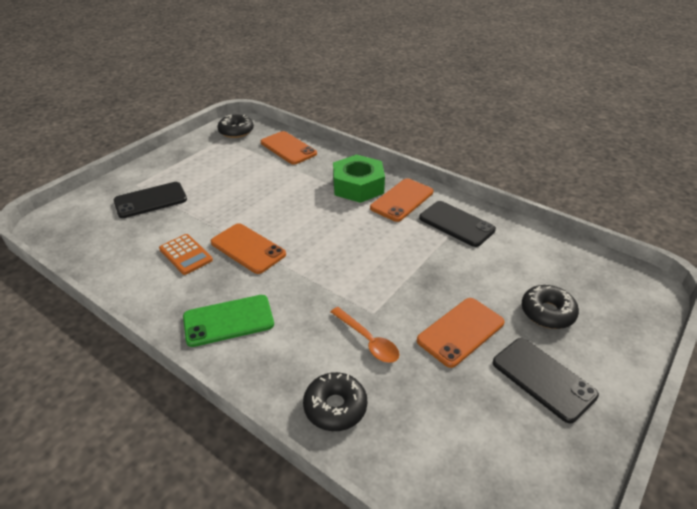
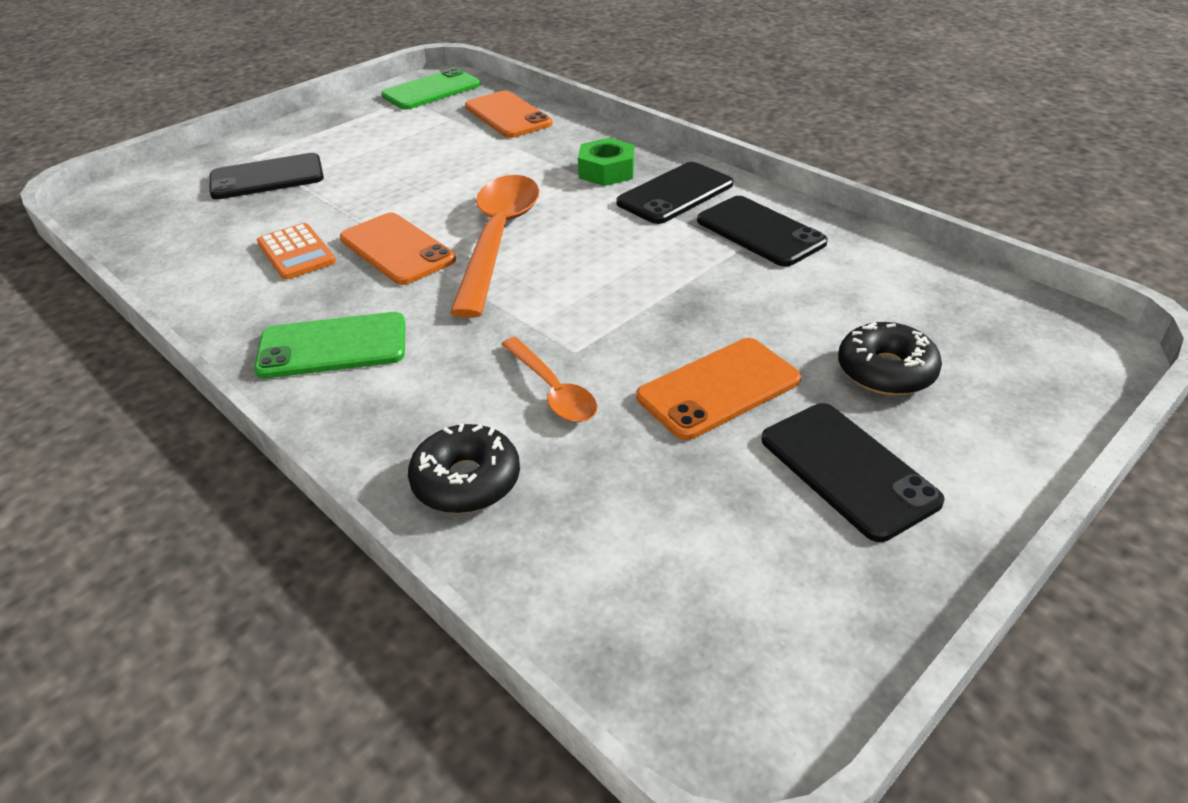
camera: 10 degrees right, 0 degrees up
(236, 131) = (431, 90): black donut -> green phone
(307, 238) = (498, 239): none -> orange spoon
(358, 186) = (606, 171): green nut -> green nut, size x0.64
(402, 200) = (675, 194): orange phone -> black phone

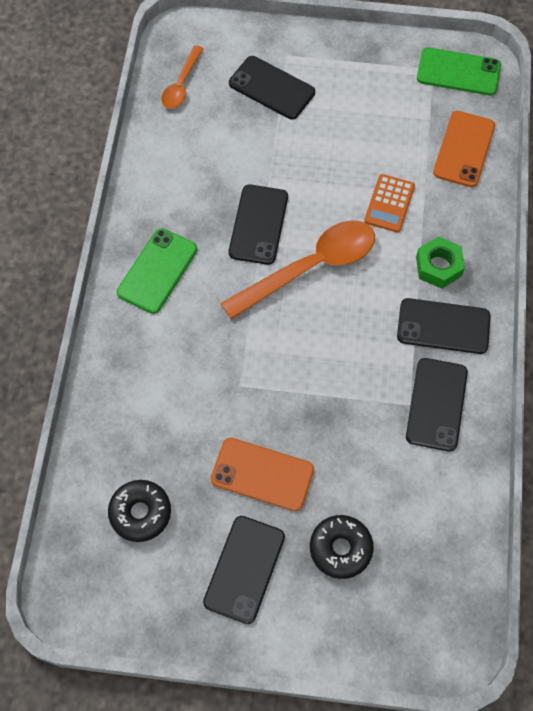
camera: 50 degrees right, 25 degrees up
(296, 252) = (215, 178): orange calculator -> orange calculator (389, 203)
(333, 346) = (157, 271): green phone -> green phone turned 75 degrees clockwise
(397, 249) = (258, 224): orange phone -> black phone
(466, 481) = (116, 408): black donut -> black donut (140, 513)
(552, 390) = (202, 398): orange spoon -> orange spoon (181, 84)

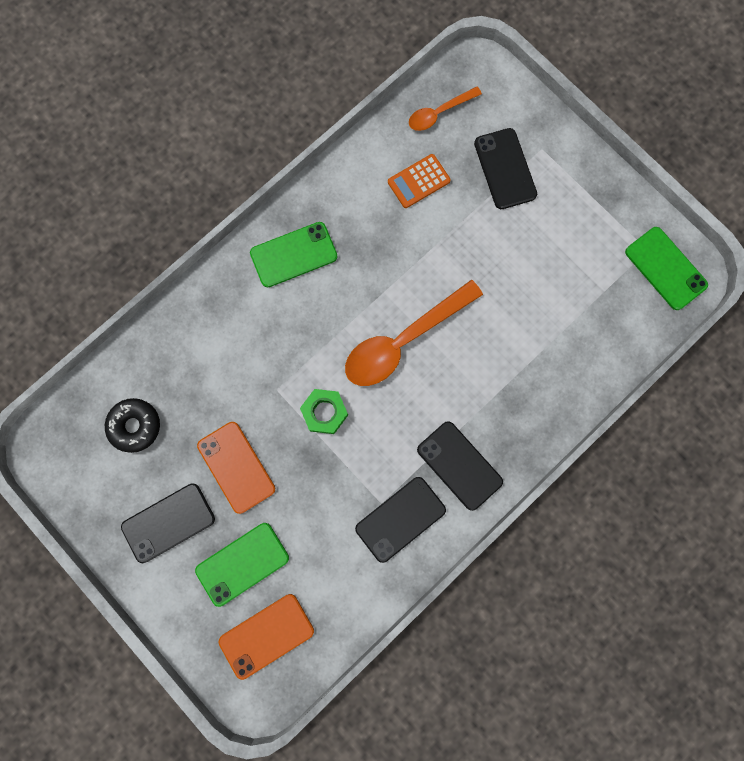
camera: 40 degrees right, 15 degrees up
(258, 224) = (396, 276): black phone -> none
(310, 268) = (403, 340): orange spoon -> orange spoon turned 135 degrees clockwise
(340, 549) = (242, 564): black donut -> green phone
(389, 203) = (508, 336): orange calculator -> orange calculator (418, 181)
(438, 266) = (499, 416): green nut -> green nut (324, 412)
(464, 149) = (607, 337): orange phone -> orange phone (266, 635)

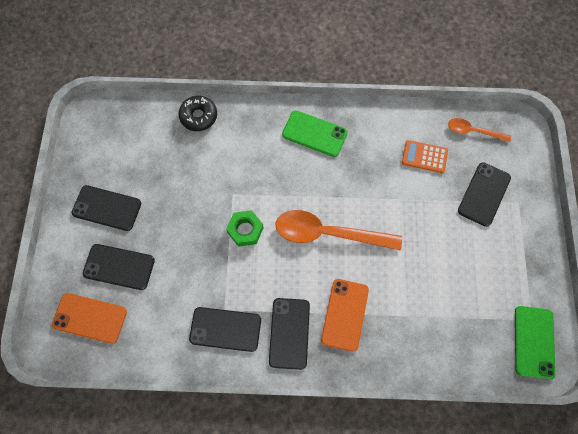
camera: 45 degrees right, 10 degrees down
(135, 426) = (143, 144): black donut -> black donut (199, 116)
(236, 467) = (170, 213): orange phone -> orange phone (345, 314)
(242, 564) = (119, 267): green phone -> black phone

